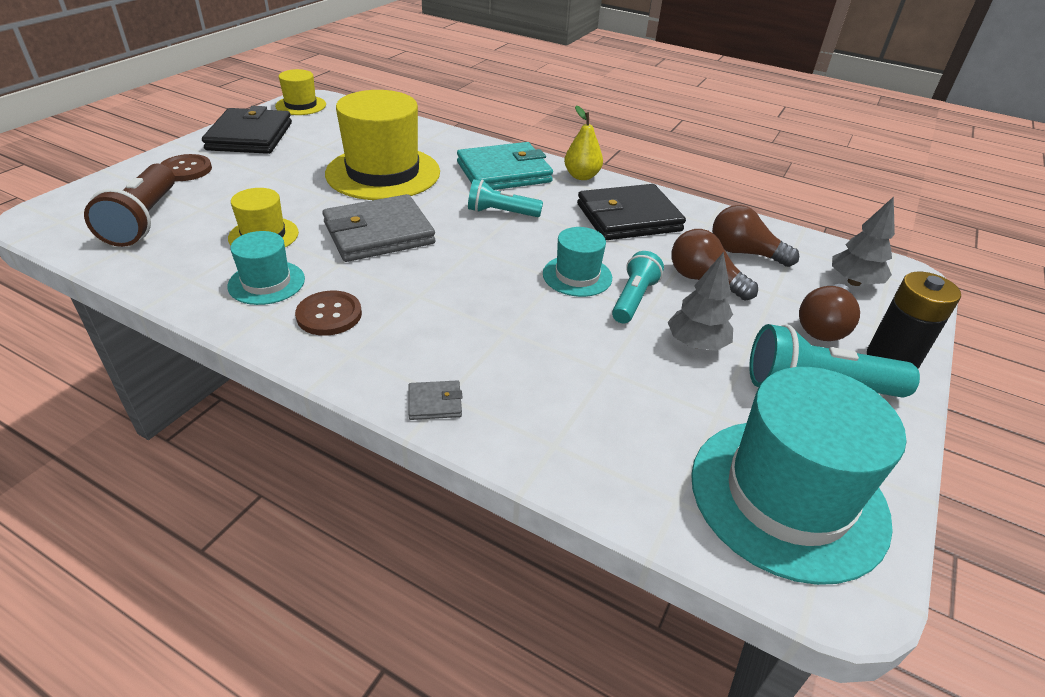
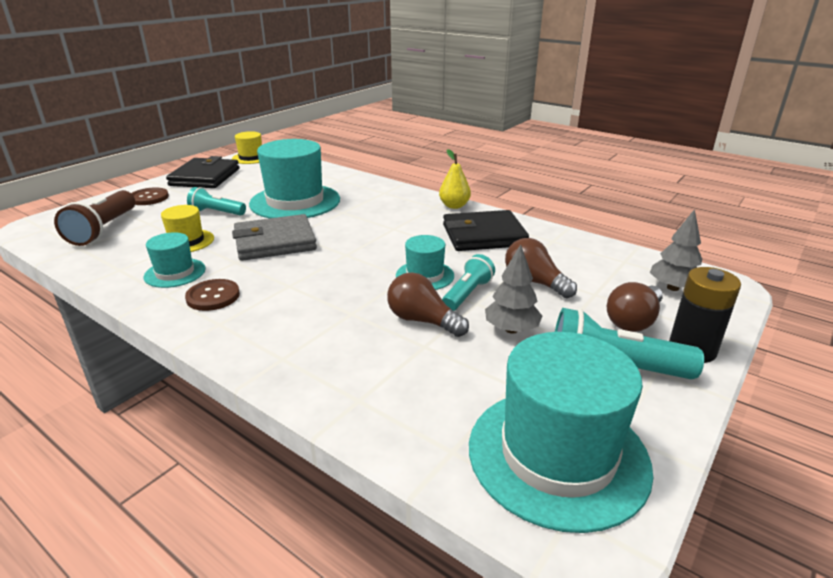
camera: 10 degrees right, 10 degrees down
(383, 173) = (295, 202): yellow hat -> turquoise hat
(435, 403) = (271, 363): grey wallet -> none
(501, 213) = (378, 230): turquoise flashlight -> turquoise flashlight (217, 212)
(504, 172) = (391, 202): turquoise wallet -> none
(744, 253) = (577, 263): brown light bulb -> brown light bulb (422, 321)

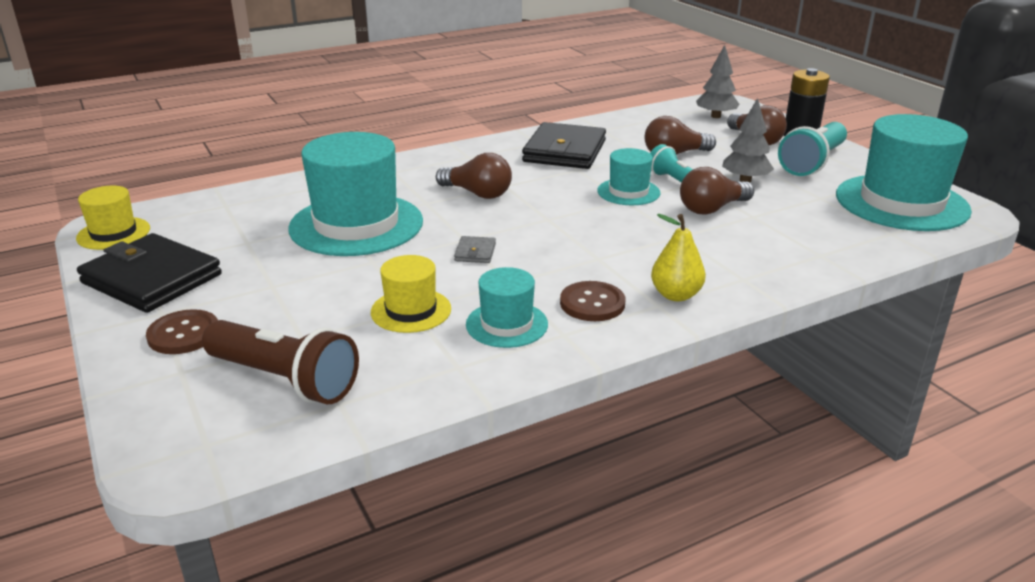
camera: 65 degrees left, 0 degrees up
(217, 212) = (327, 281): turquoise flashlight -> none
(275, 242) = (475, 252): grey wallet -> grey wallet, size x0.42
(370, 223) = (477, 193): none -> brown light bulb
(454, 206) = (478, 147): yellow pear -> yellow pear (676, 295)

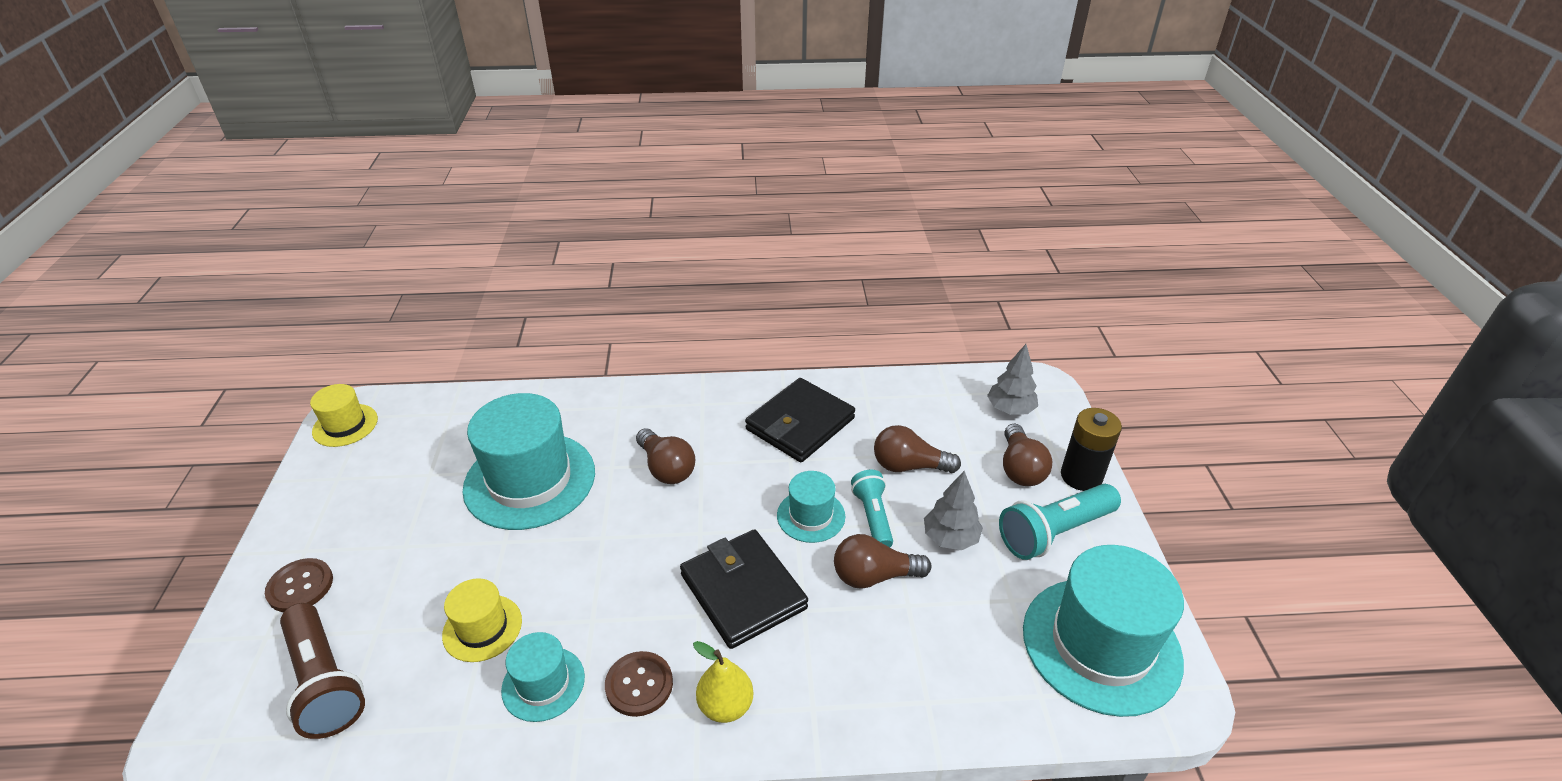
camera: 25 degrees right, 10 degrees up
(152, 278) = (329, 500): black wallet -> black wallet (743, 591)
(475, 252) = (596, 562): grey wallet -> none

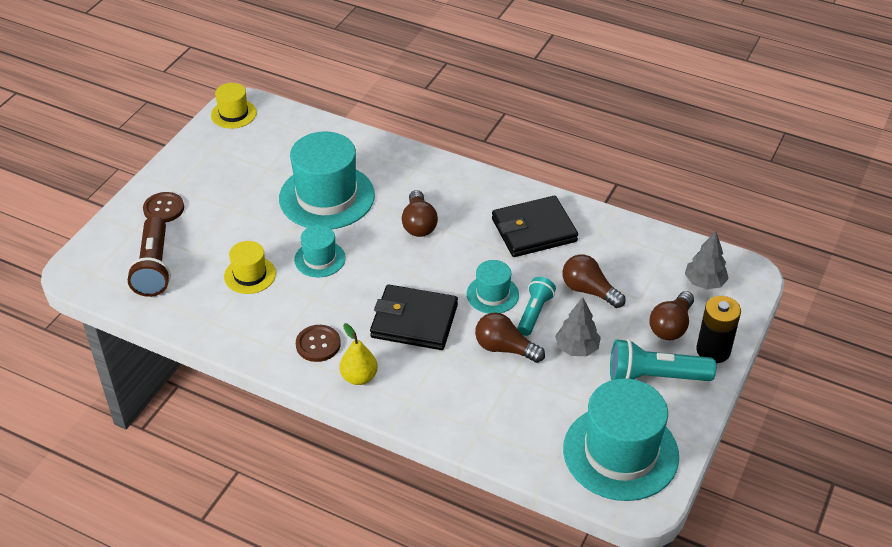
camera: 30 degrees right, 5 degrees up
(543, 683) = (266, 320): turquoise hat -> turquoise hat (320, 259)
(743, 591) = (414, 321): black wallet -> black wallet turned 75 degrees counterclockwise

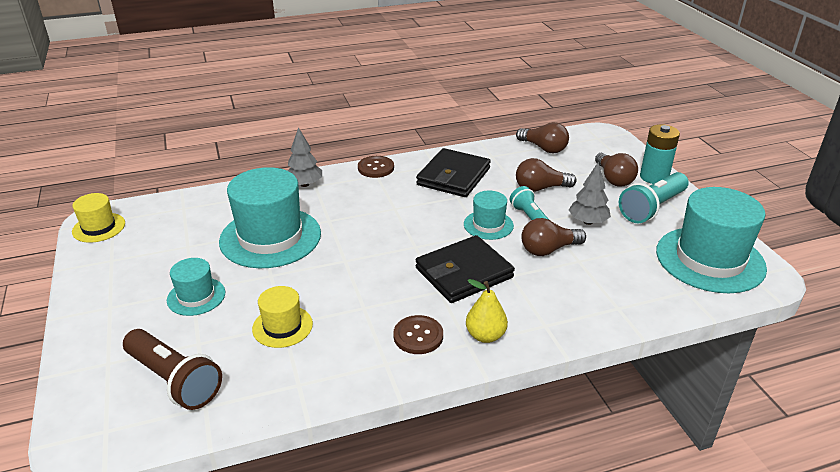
camera: 45 degrees left, 10 degrees down
(164, 208) = (119, 329): brown button -> brown button (376, 168)
(320, 259) = (327, 279): turquoise hat -> turquoise hat (196, 296)
(419, 224) = (370, 215): brown light bulb -> brown light bulb (543, 148)
(704, 282) = (591, 149): grey tree -> grey tree (304, 184)
(713, 350) = (654, 177): black battery -> turquoise battery

